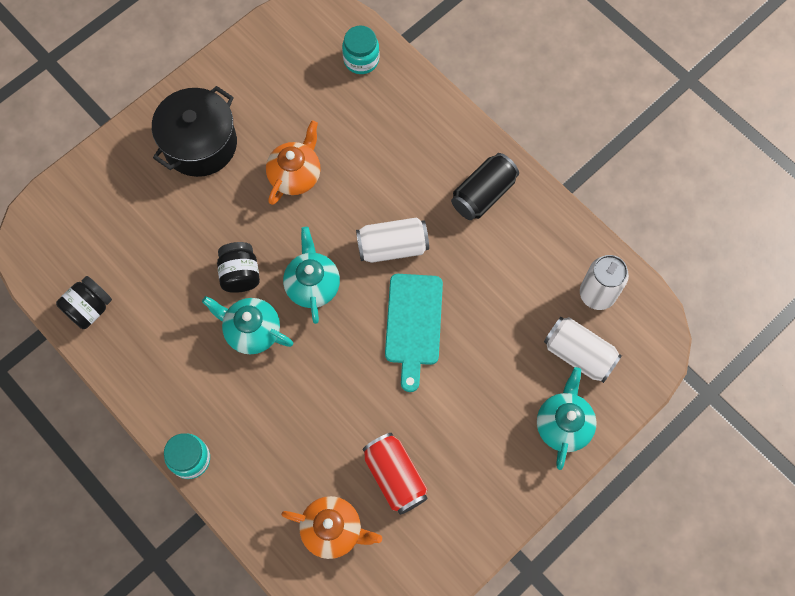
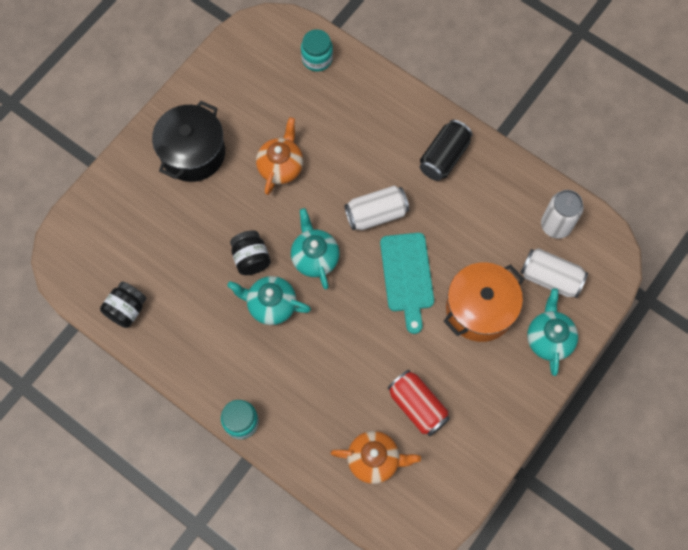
camera: 10 degrees left, 0 degrees up
(489, 376) = (479, 309): none -> orange pot

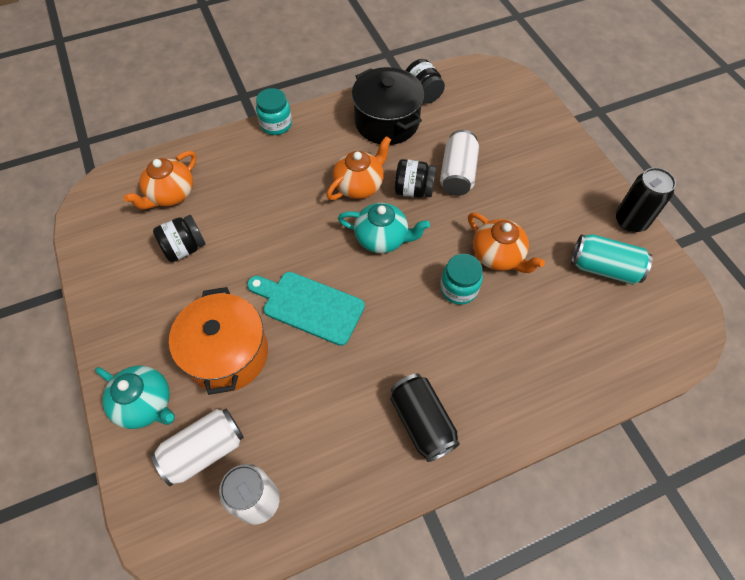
camera: 120 degrees right, 10 degrees down
(191, 87) = (630, 221): none -> black can
(193, 153) = (551, 192): black pot -> black pot (387, 122)
(249, 91) = (604, 268): none -> turquoise can
(271, 305) = (359, 185): turquoise teapot -> orange teapot
(317, 59) = (621, 353): turquoise jar -> turquoise jar (458, 289)
(376, 214) = (394, 314): white can -> white can (457, 174)
(417, 406) = (184, 248): red can -> black jar

